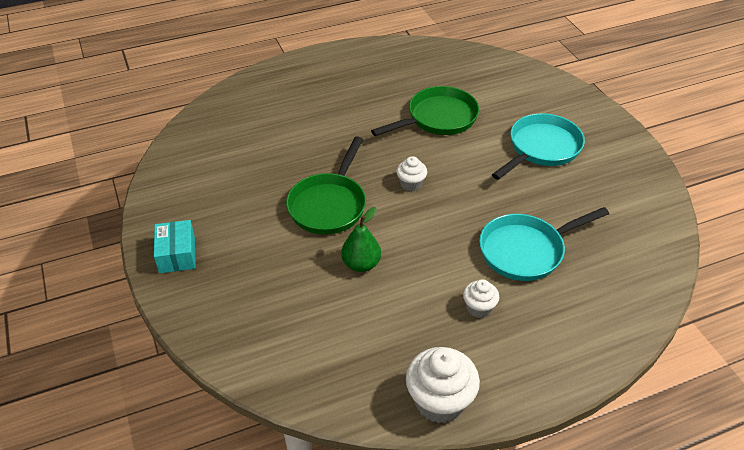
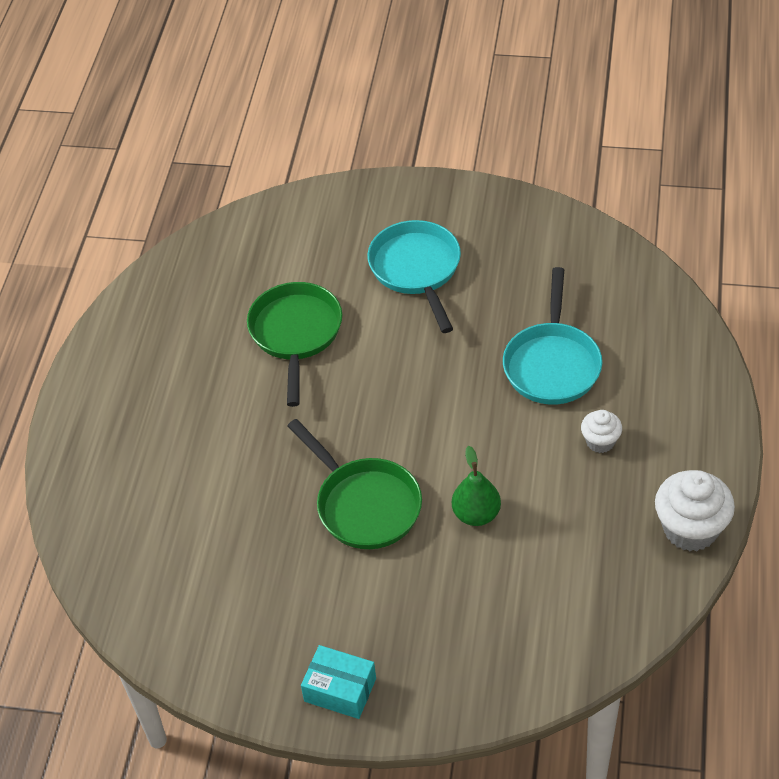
camera: 55 degrees left, 5 degrees up
(411, 184) = (387, 413): white cupcake -> none

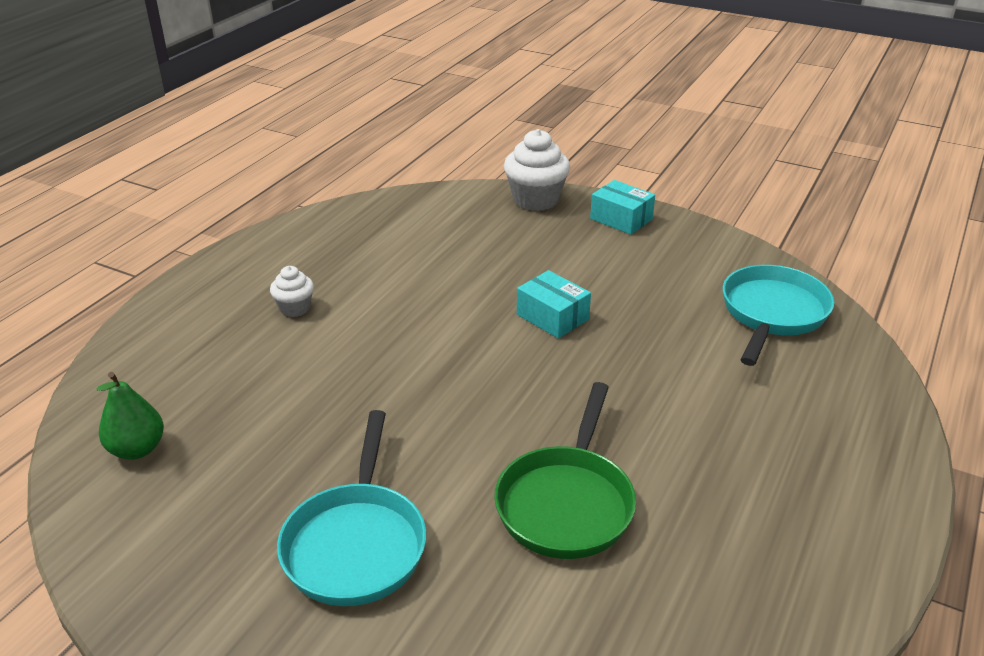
camera: 165 degrees left, 15 degrees down
(364, 504) = (552, 317): green pan -> turquoise box
(476, 514) = (450, 287): green pear -> green pear (137, 449)
(552, 364) = (279, 383): turquoise pan -> turquoise pan (772, 314)
(690, 529) = (279, 239): white cupcake -> white cupcake (535, 200)

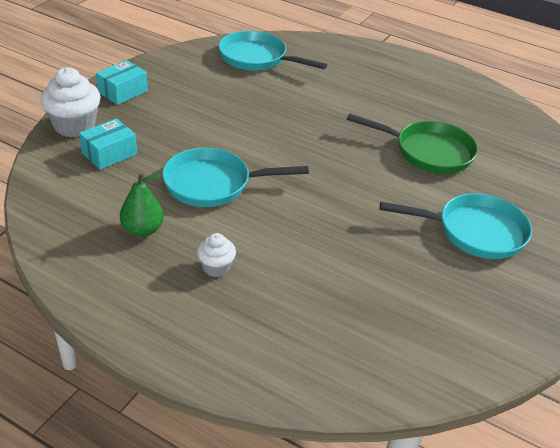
camera: 90 degrees left, 5 degrees up
(137, 449) = (403, 351): green pear -> green pear (142, 230)
(443, 296) = (213, 184): none -> turquoise pan
(552, 317) = (249, 137): turquoise box -> turquoise box (109, 153)

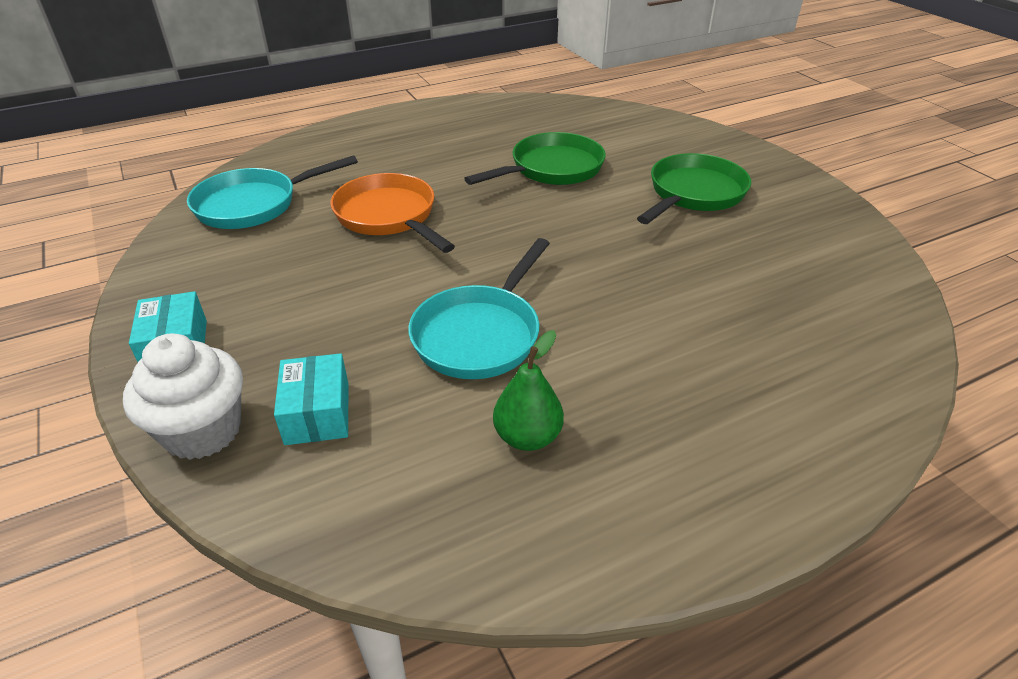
camera: 55 degrees left, 0 degrees up
(216, 267) = (649, 391): white cupcake -> none
(295, 108) = (389, 216): none -> orange pan
(474, 232) = (693, 194): turquoise pan -> green pan

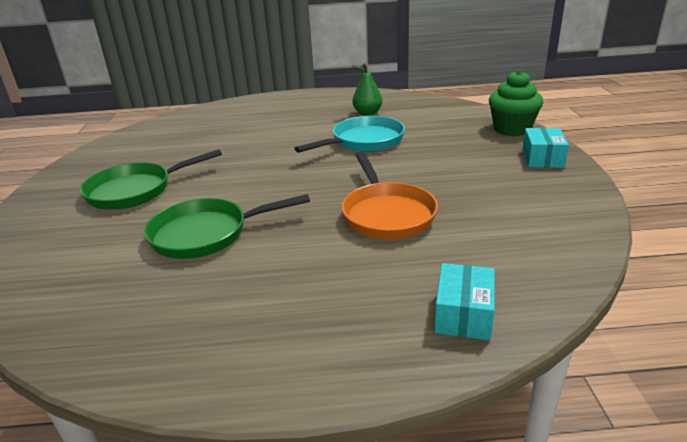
camera: 155 degrees left, 10 degrees down
(203, 431) = (512, 129): white cupcake -> green cupcake
(254, 205) = (518, 249): turquoise pan -> none
(317, 413) = (457, 128): turquoise box -> turquoise box (463, 314)

